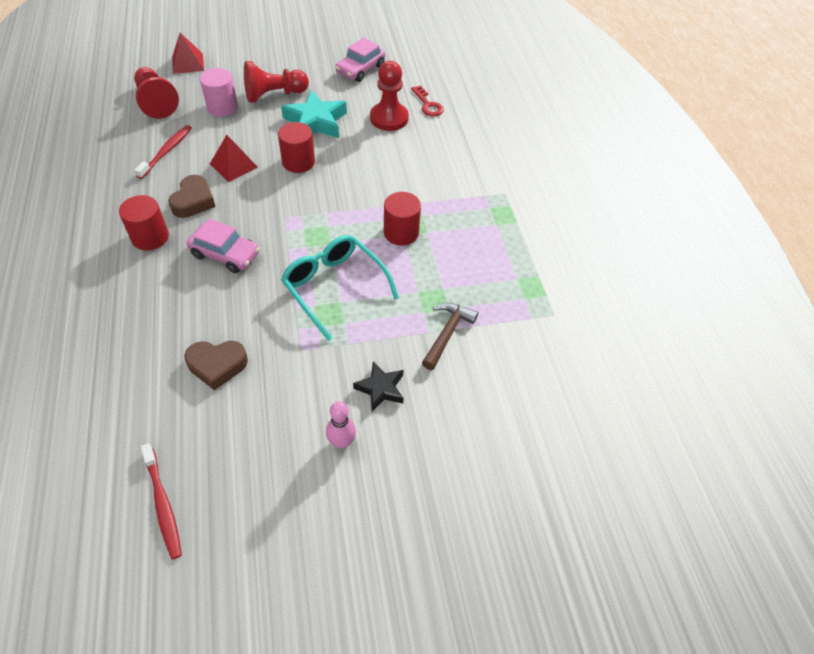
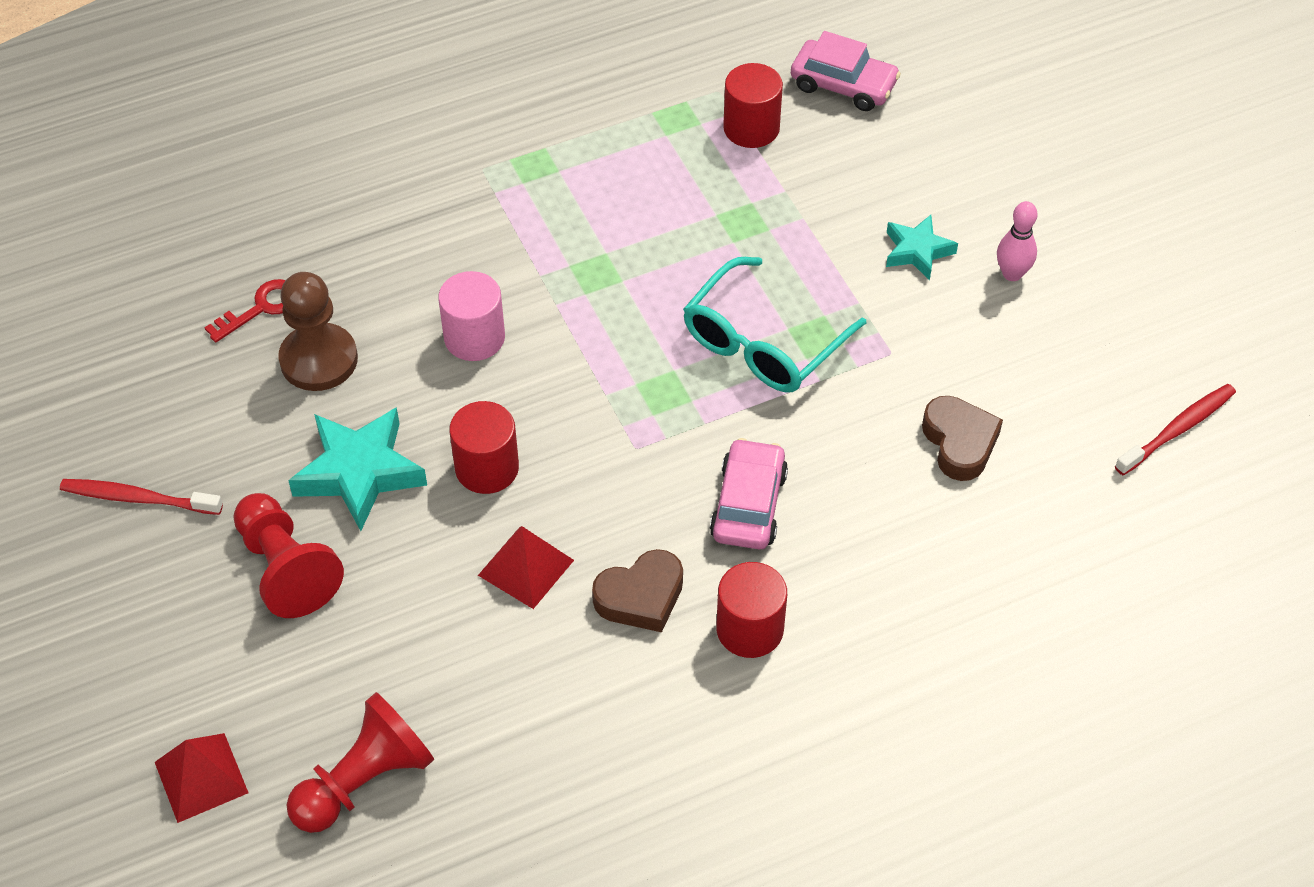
camera: 100 degrees left, 0 degrees up
(166, 152) = (519, 696): red toothbrush -> red toothbrush (138, 498)
(193, 201) = (641, 597): brown heart -> brown heart turned 150 degrees clockwise
(222, 107) = (350, 649): pink cylinder -> pink cylinder (474, 337)
(360, 69) = (160, 441): pink car -> pink car (843, 85)
(380, 389) = (917, 251): black star -> turquoise star
(389, 118) = (319, 360): red pawn -> brown pawn
(401, 232) = (618, 284): red cylinder -> red cylinder (751, 128)
(447, 333) = (797, 197): brown hammer -> none

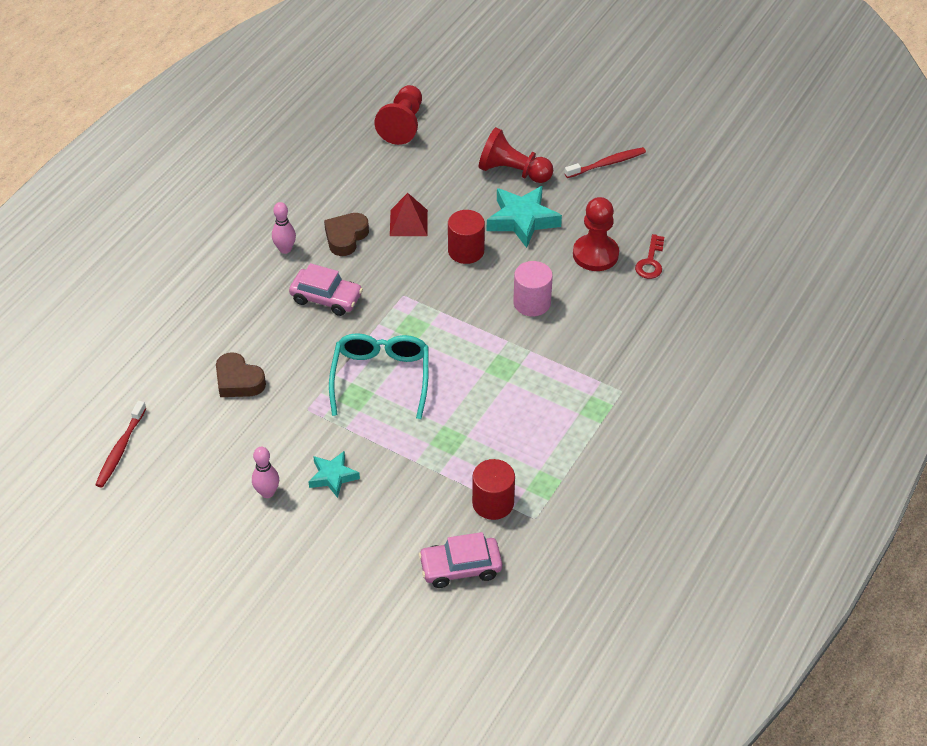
camera: 145 degrees right, 5 degrees down
(201, 777) = (468, 97): red pyramid -> none
(319, 360) = (595, 254): brown pawn -> red pawn
(748, 505) = (326, 298): pink car -> pink car turned 45 degrees counterclockwise
(750, 629) = (285, 249): red cylinder -> pink bowling pin

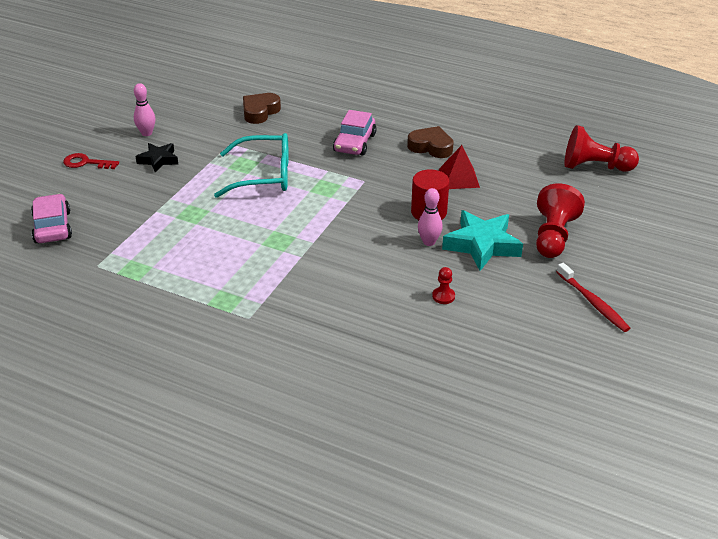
camera: 85 degrees right, 10 degrees down
(120, 449) = (195, 74): red toothbrush -> none
(285, 249) = (409, 119): pink bowling pin -> pink bowling pin (429, 242)
(333, 476) = (158, 160): turquoise star -> black star
(493, 503) = (118, 241): red cylinder -> none
(532, 303) = (365, 255): pink cylinder -> none
(595, 254) = (443, 296): red pawn -> red pawn, size x0.45
(650, 262) = (441, 338): red key -> red key (86, 163)

